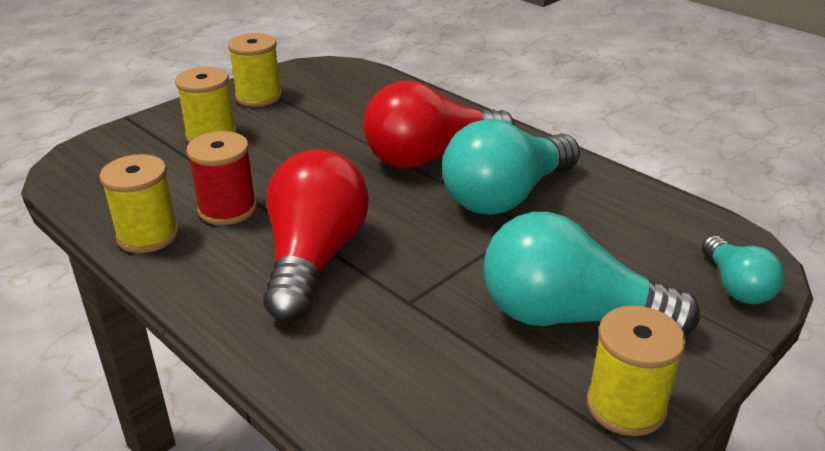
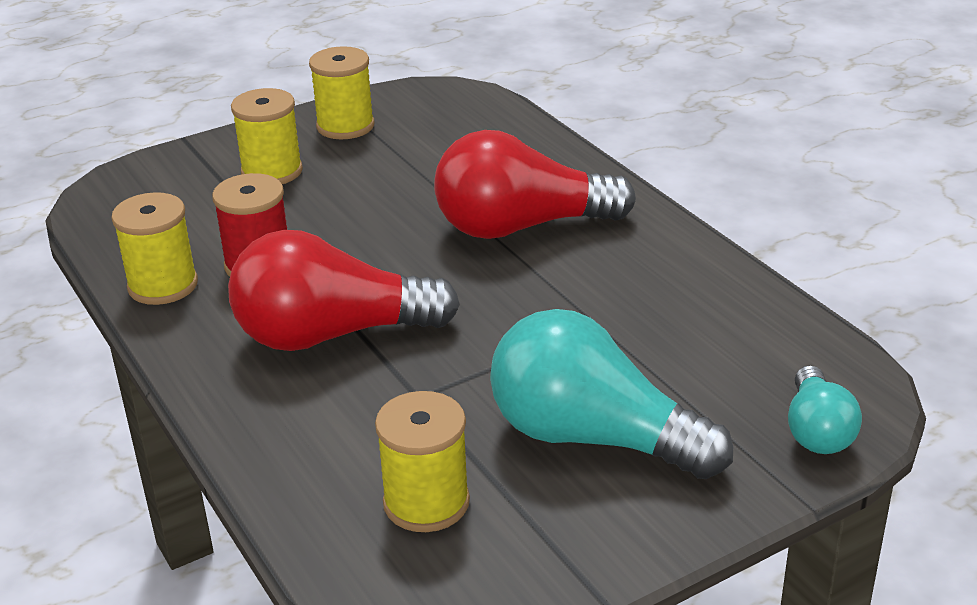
camera: 15 degrees right, 0 degrees up
(314, 259) = (332, 334): red light bulb -> red light bulb turned 120 degrees counterclockwise
(506, 196) = (591, 287): turquoise light bulb -> none
(626, 406) = (605, 542): yellow spool -> yellow spool (426, 502)

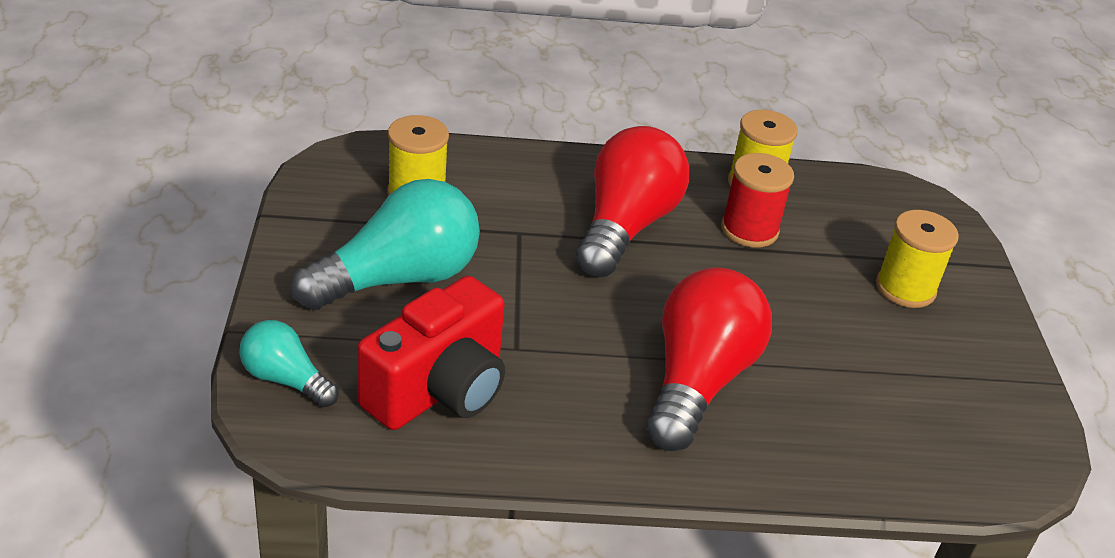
camera: 115 degrees right, 5 degrees up
(345, 126) = (976, 363): yellow spool -> none
(705, 341) = (439, 390): none -> red camera

